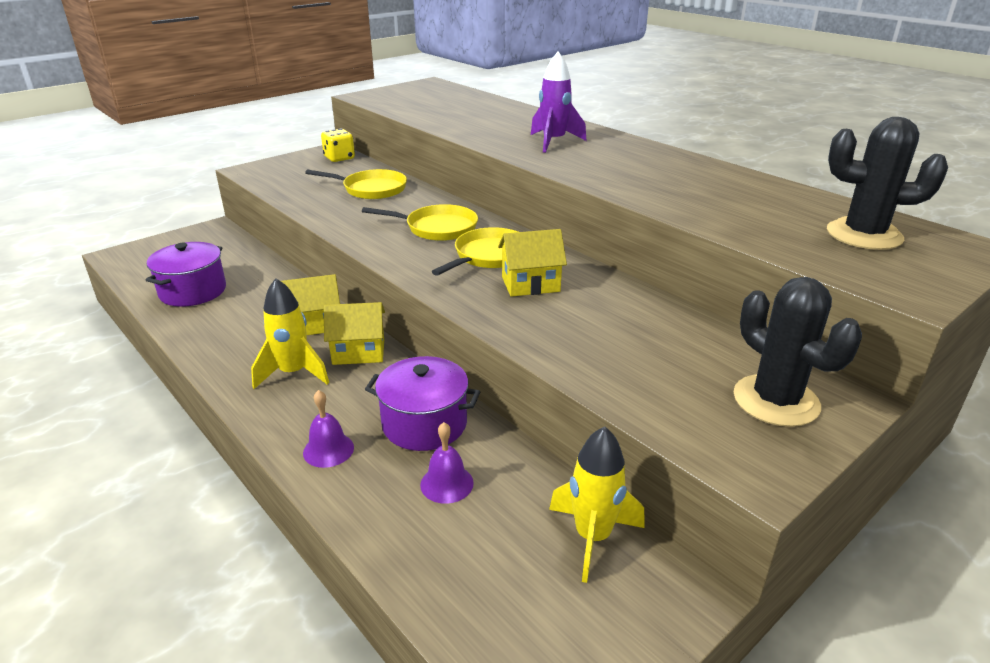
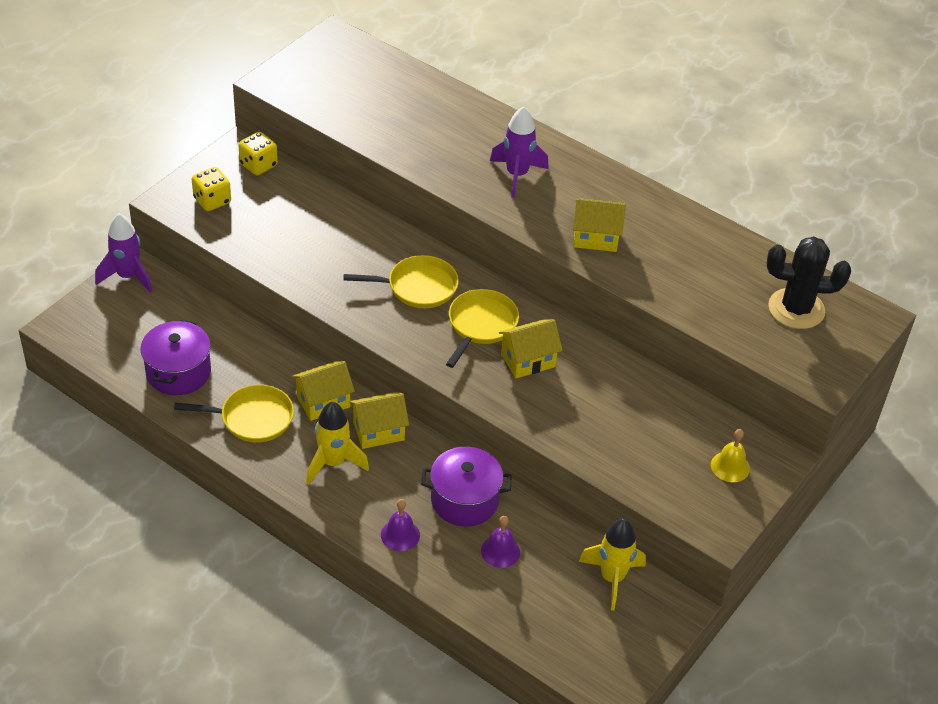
camera: 15 degrees left, 15 degrees up
(203, 231) = (128, 276): none -> purple rocket
(285, 172) = (212, 201): none -> yellow dice
(371, 189) = (323, 225): yellow pan -> yellow pan (252, 418)
(623, 177) = (595, 237): none -> yellow house
(776, 401) = (730, 466): black cactus -> yellow bell

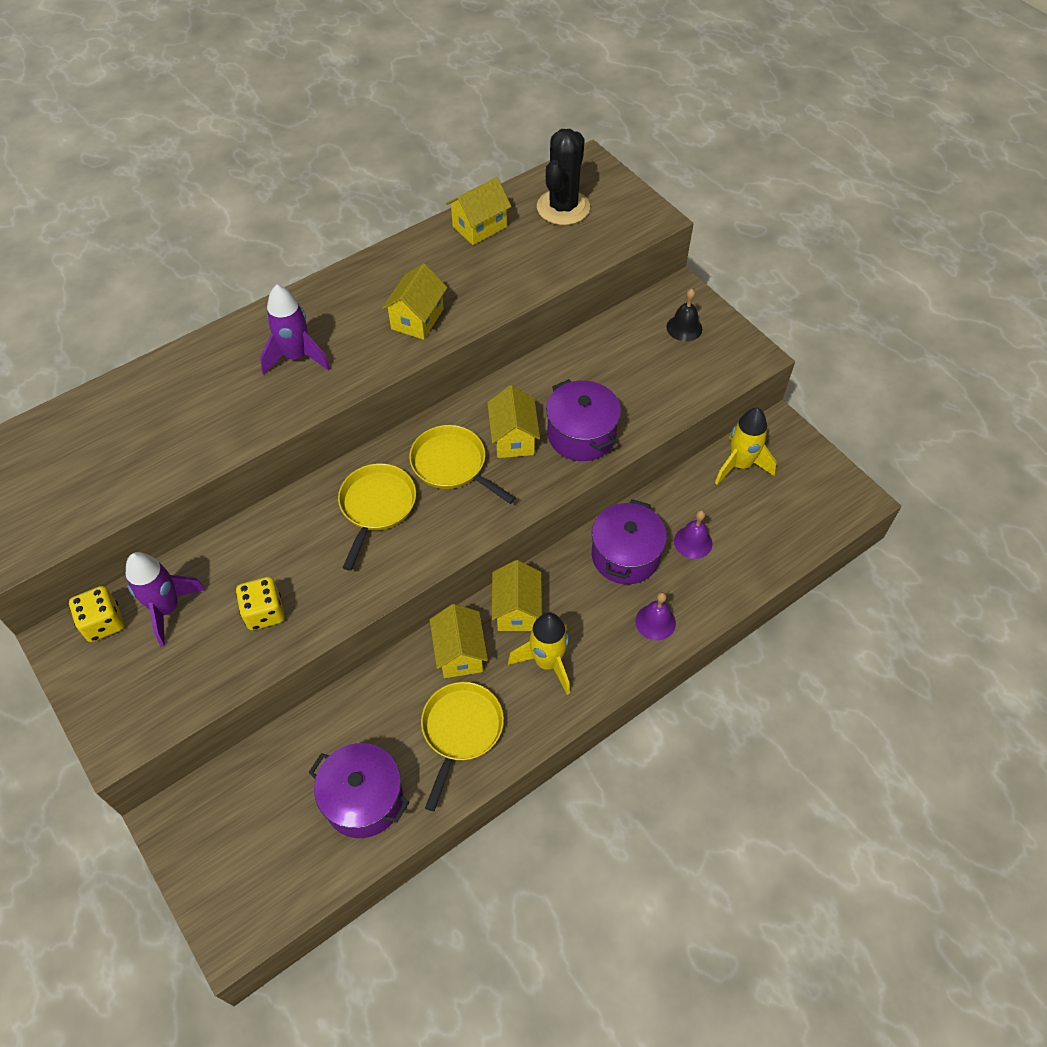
camera: 70 degrees left, 10 degrees up
(128, 276) = (178, 833): purple rocket -> purple rocket (167, 608)
(212, 201) = (142, 688): yellow dice -> yellow dice (264, 613)
(553, 408) = (581, 435): none -> purple pot
(730, 466) = (684, 328): yellow bell -> black bell
(734, 254) = (479, 227): none -> yellow house

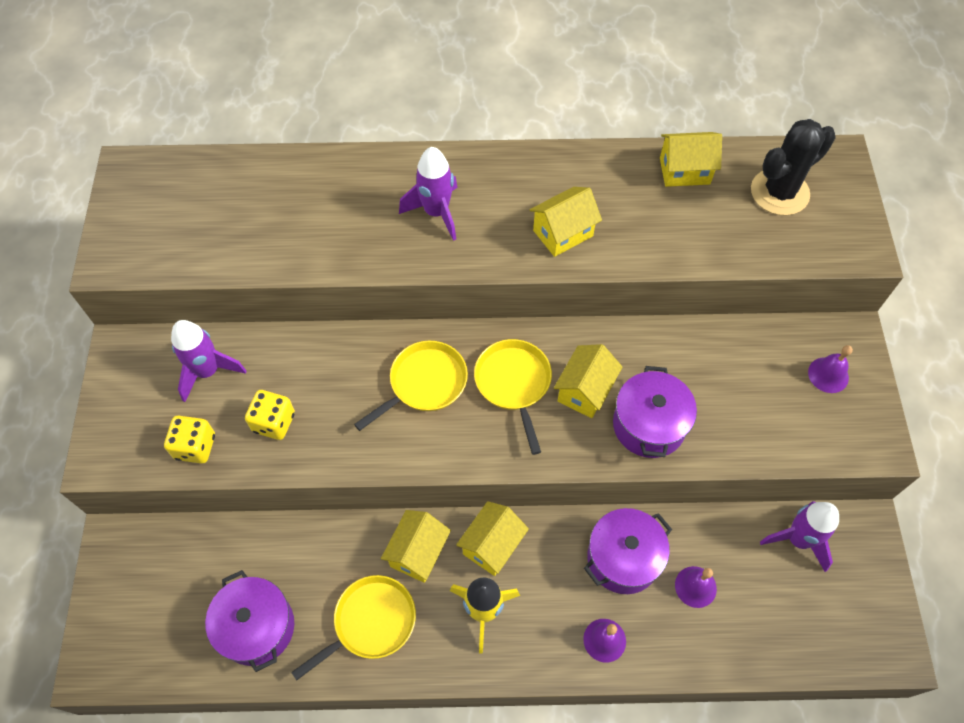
camera: 35 degrees right, 5 degrees up
(103, 623) = (157, 354): yellow dice -> yellow dice (195, 447)
(684, 328) = (828, 375): black bell -> purple bell
(740, 465) = (798, 539): yellow rocket -> purple rocket

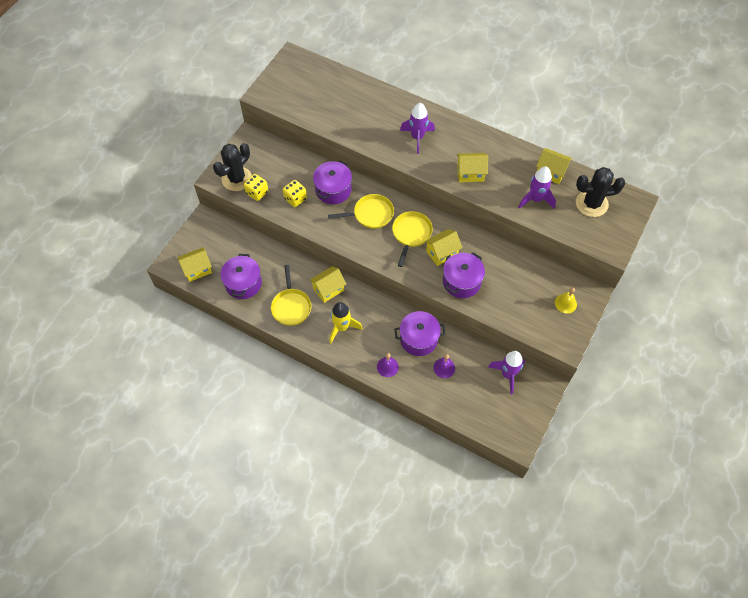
camera: 30 degrees right, 0 degrees up
(141, 439) = (237, 179): none -> black cactus
(208, 371) = (280, 164): purple rocket -> purple rocket (535, 199)
(332, 372) = (333, 190): none -> purple pot
(370, 622) = (291, 306): yellow pan -> yellow pan turned 90 degrees clockwise
(492, 545) = (363, 303): yellow house -> yellow house (197, 269)
(828, 375) = (565, 303): purple bell -> yellow bell

